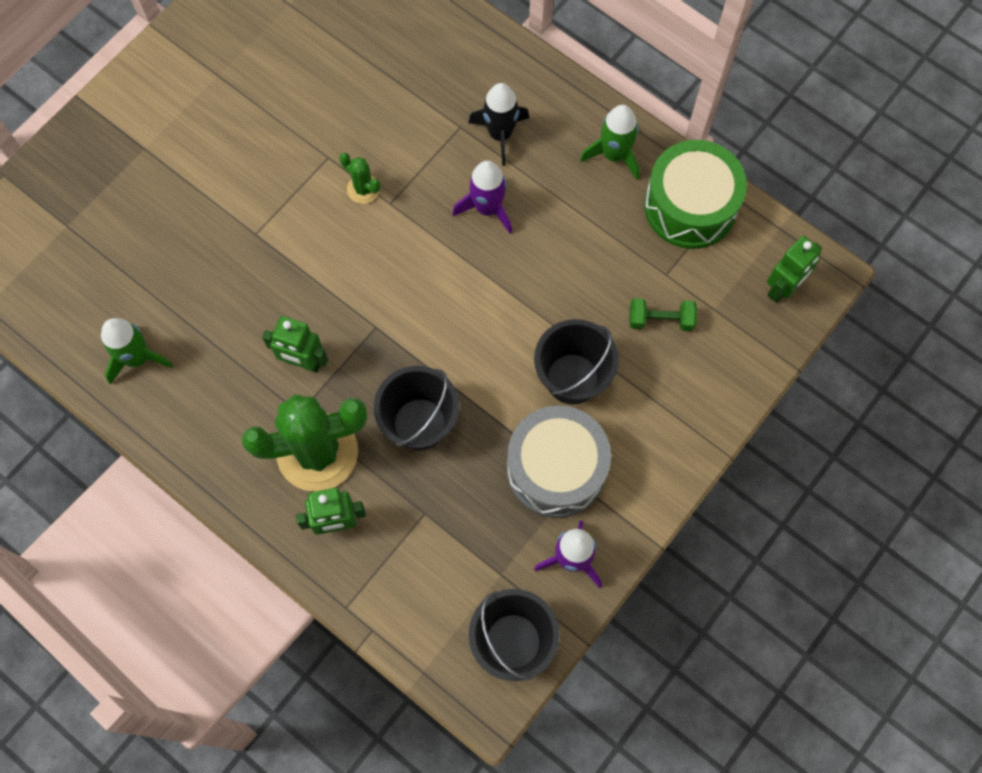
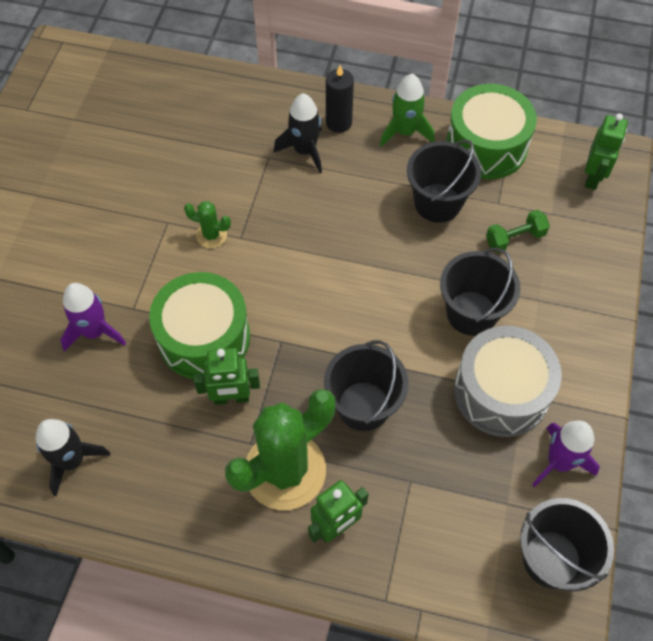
camera: 25 degrees left, 10 degrees down
(137, 358) = (72, 460): green rocket -> black rocket
(306, 292) = (204, 337): none -> green drum
(487, 208) = (325, 210): purple rocket -> purple rocket (95, 332)
(551, 116) = (338, 123): none -> black candle
(604, 248) = (437, 203): none -> black bucket

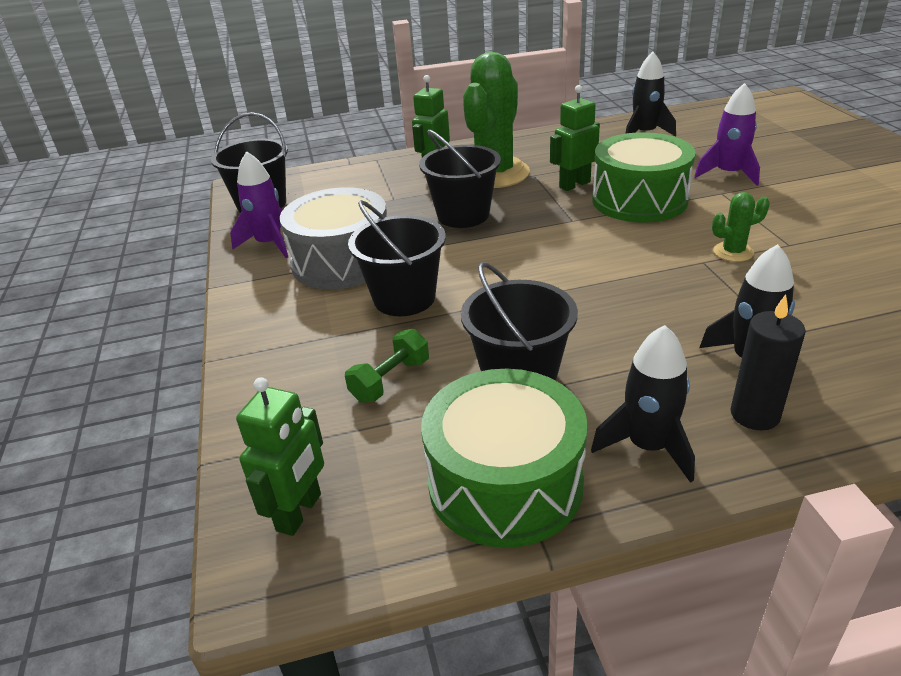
camera: 155 degrees right, 25 degrees down
(405, 132) = (648, 446): green rocket -> black rocket
(593, 177) = (299, 512): green robot -> green robot turned 150 degrees counterclockwise

